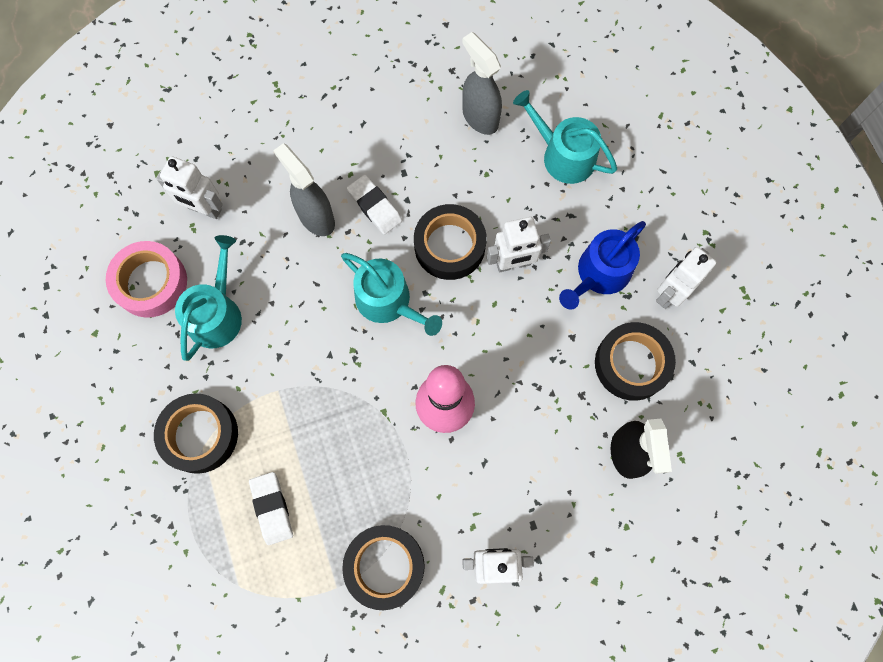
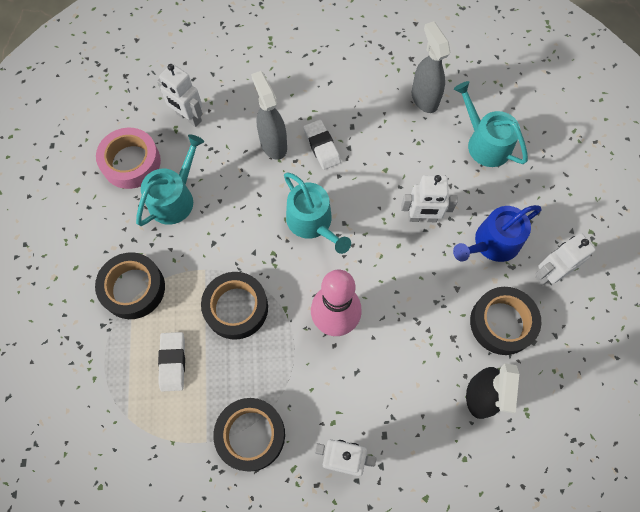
camera: 15 degrees right, 5 degrees down
(449, 246) = (374, 191): black tape -> black tape (236, 308)

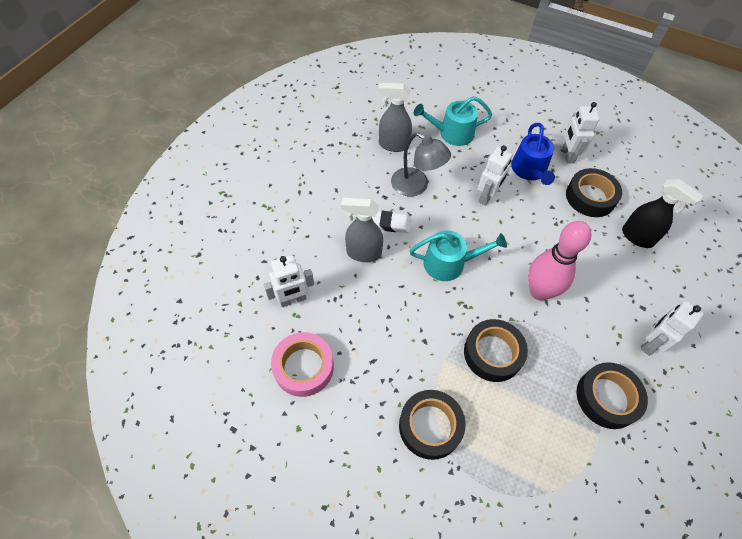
camera: 60 degrees left, 10 degrees down
(172, 362) = (516, 427): white eraser -> none
(174, 198) = (363, 349): turquoise watering can -> none
(386, 146) = (416, 186): none -> grey lamp

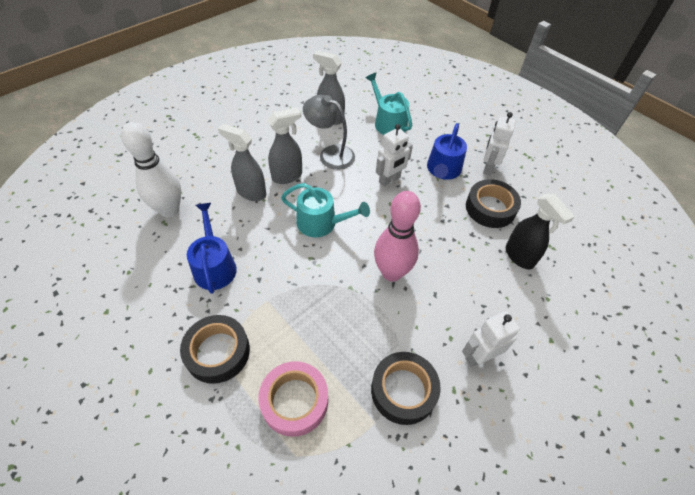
camera: 20 degrees right, 5 degrees down
(293, 300) = (169, 210): white robot -> white bowling pin
(303, 367) = (143, 264): pink tape -> pink tape (294, 401)
(375, 343) = (214, 266): none -> blue watering can
(388, 223) = (287, 176): white eraser -> grey spray bottle
(416, 186) = (330, 154): grey lamp -> grey lamp turned 150 degrees clockwise
(452, 133) = (388, 122): turquoise watering can -> turquoise watering can turned 45 degrees clockwise
(493, 353) = (314, 310): black tape -> none

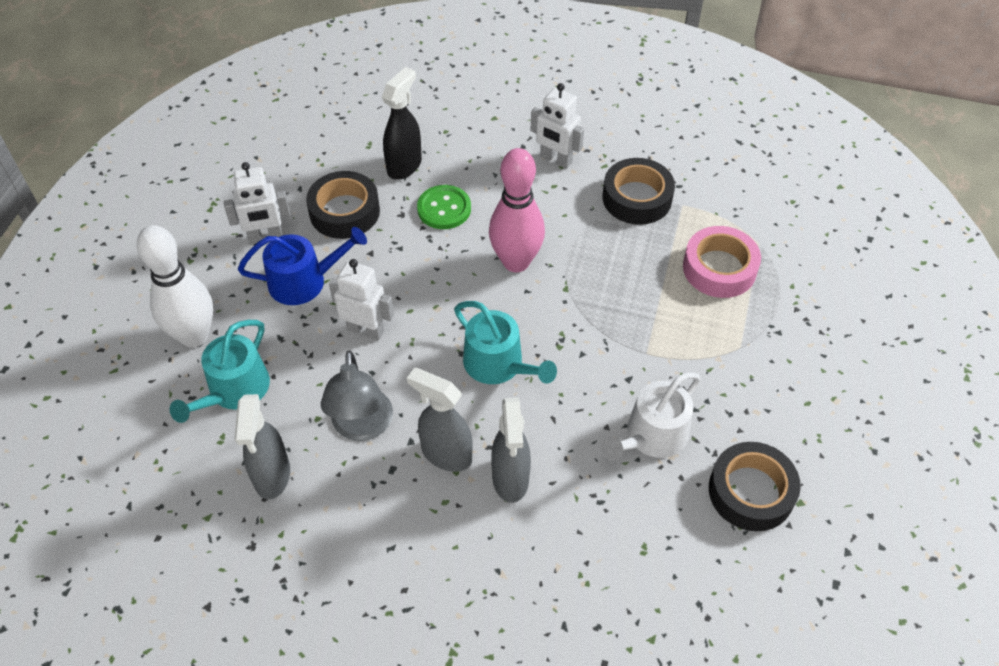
camera: 120 degrees left, 0 degrees up
(169, 210) = (620, 560): white bowling pin -> white bowling pin (194, 336)
(214, 266) = (652, 436): blue watering can -> white watering can
(218, 352) = (737, 358): black tape -> black tape (751, 492)
(321, 223) = (498, 364): turquoise watering can -> turquoise watering can turned 150 degrees clockwise
(464, 258) = (444, 209): none -> green button

